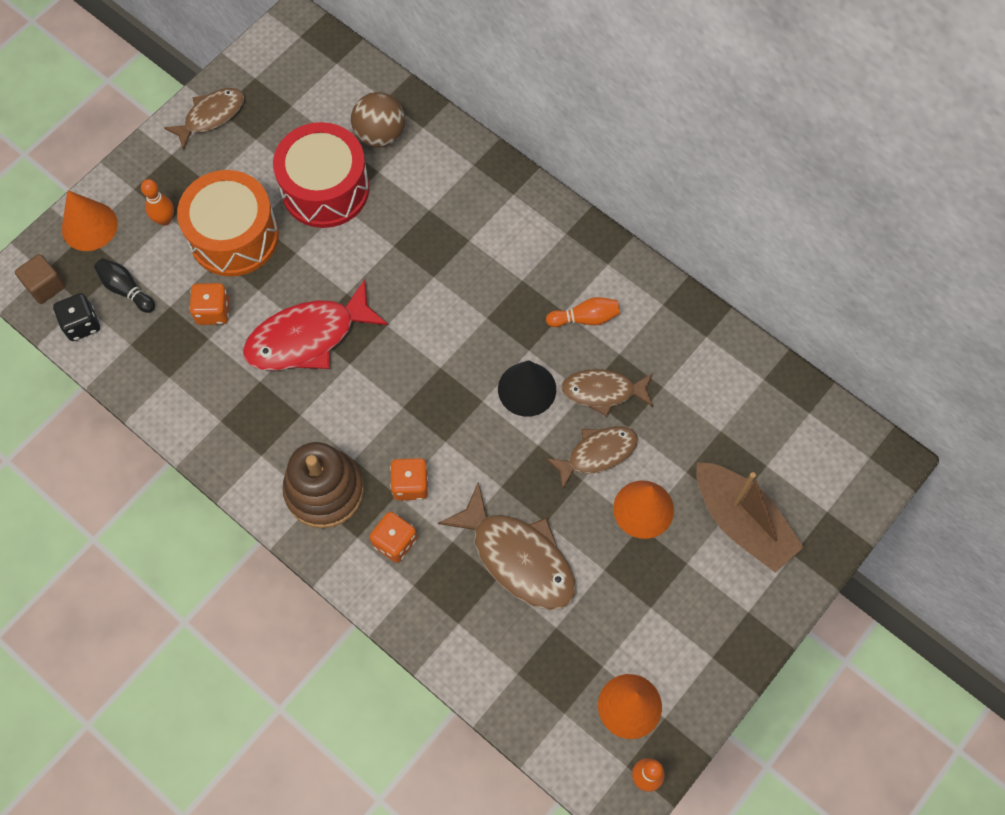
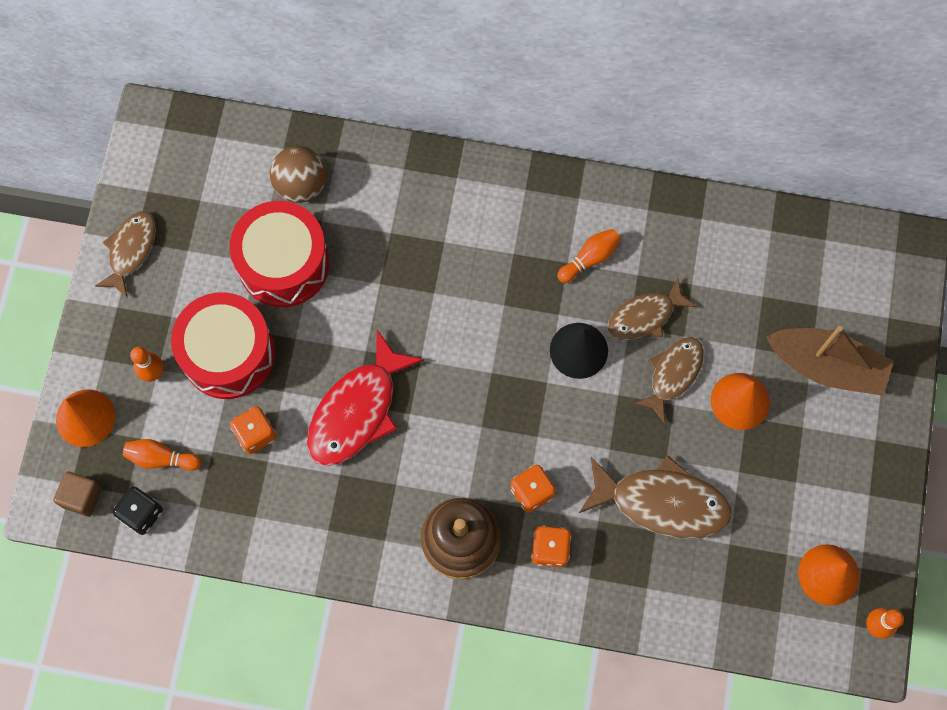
camera: 30 degrees left, 5 degrees up
(126, 289) = (161, 458): black bowling pin -> orange bowling pin
(234, 236) = (228, 354): orange drum -> red drum

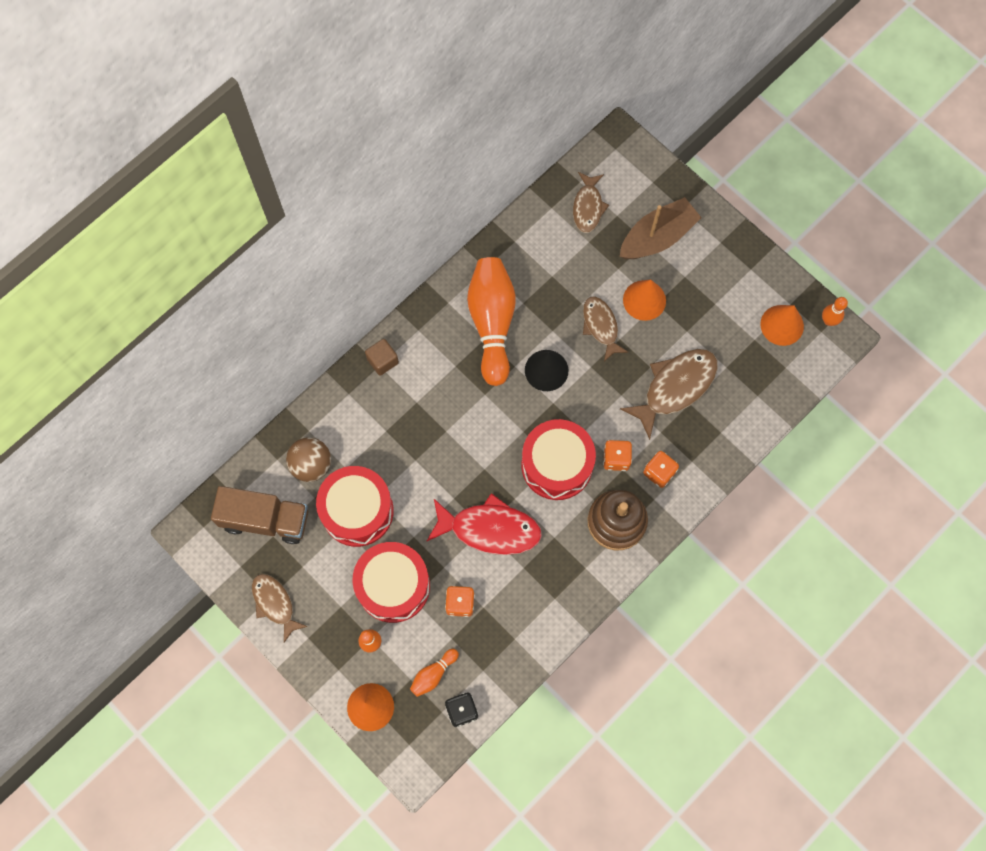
camera: 55 degrees left, 0 degrees up
(82, 497) = (423, 743): brown cube -> brown cube (382, 361)
(212, 181) = (265, 519): none -> brown truck
(357, 410) = (489, 529): red fish -> red fish turned 60 degrees counterclockwise
(479, 433) = (557, 465): none -> red drum
(589, 258) = (492, 323): orange bowling pin -> orange bowling pin, size x2.27
(645, 316) = (552, 317): brown fish -> brown fish (588, 207)

